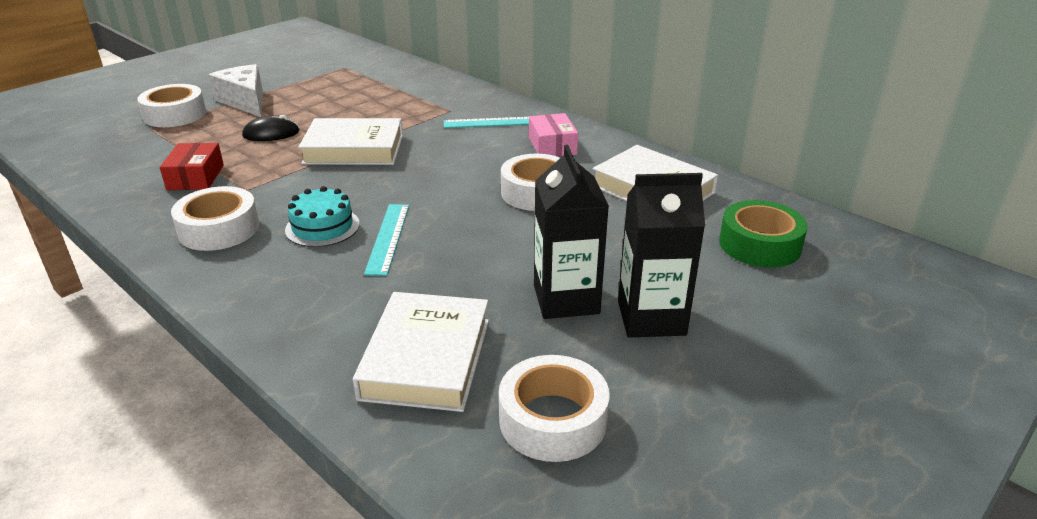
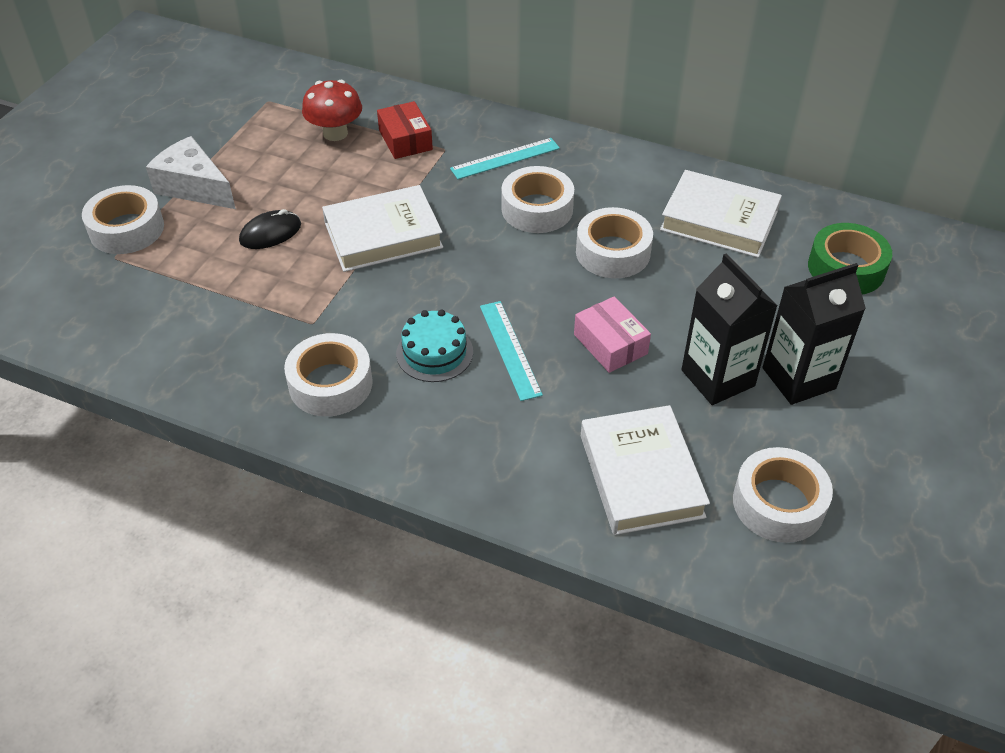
camera: 20 degrees left, 15 degrees up
(196, 177) = (241, 320): red box -> red box (405, 140)
(375, 90) = (335, 133): none -> red mushroom
(493, 155) = (537, 209): none -> white tape
(552, 146) = (588, 181): pink box -> pink box (610, 344)

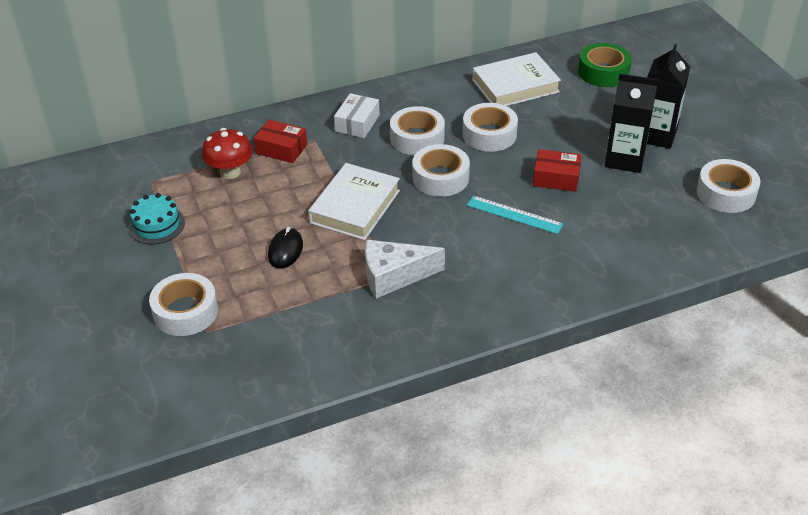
camera: 45 degrees left, 5 degrees down
(194, 187) = (189, 259): white cheese -> white cheese (394, 276)
(330, 384) = (453, 297): white tape -> white tape (440, 178)
(434, 353) = (480, 243): turquoise cake -> turquoise cake (156, 225)
(505, 158) = (357, 123): turquoise ruler -> white box
(610, 344) = (556, 178): pink box -> red box
(641, 476) = (658, 225): white book -> none

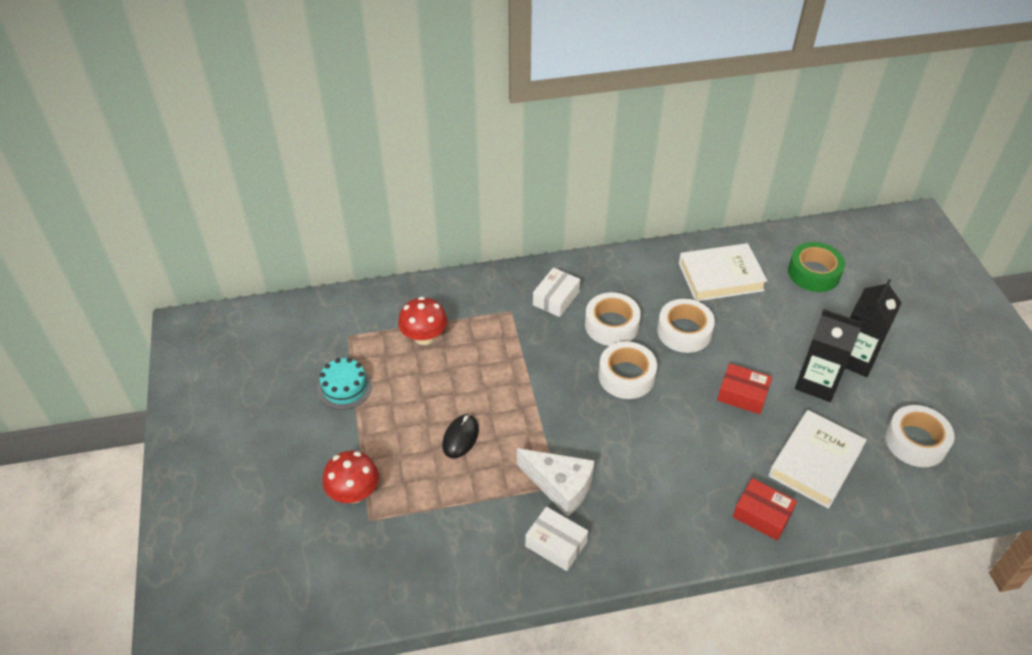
camera: 10 degrees right, 5 degrees up
(185, 312) = (354, 493): white tape -> red mushroom
(281, 149) = (477, 317): red box -> red box (762, 514)
(355, 206) = (536, 397): white book -> white book (815, 462)
(394, 276) = (560, 486): white cheese -> white cheese turned 150 degrees counterclockwise
(400, 324) = (556, 544): none -> white box
(514, 215) = (692, 432): turquoise ruler -> none

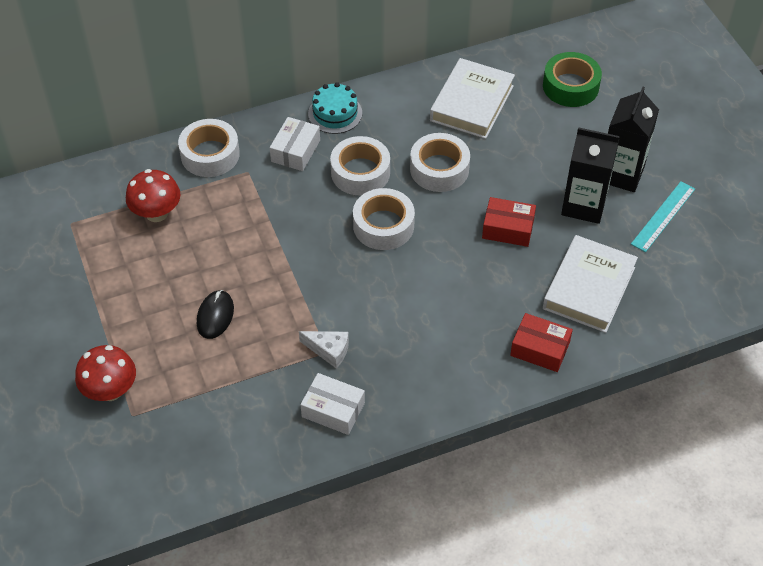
camera: 10 degrees left, 5 degrees up
(344, 387) = (78, 280): turquoise cake -> turquoise cake (335, 113)
(560, 486) = (329, 350): white cheese -> white cheese, size x0.60
(720, 277) = (471, 103): white book -> white book turned 45 degrees counterclockwise
(893, 403) = (663, 216): none -> turquoise ruler
(915, 441) = (688, 252): white tape -> white tape (210, 154)

